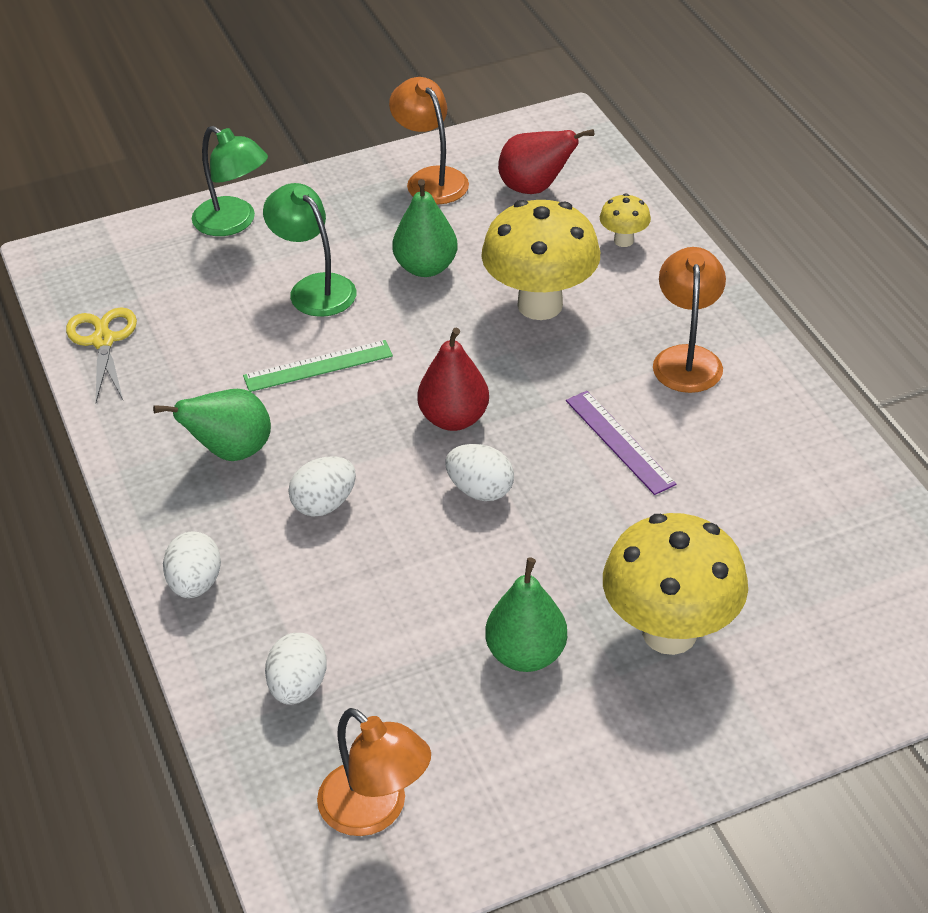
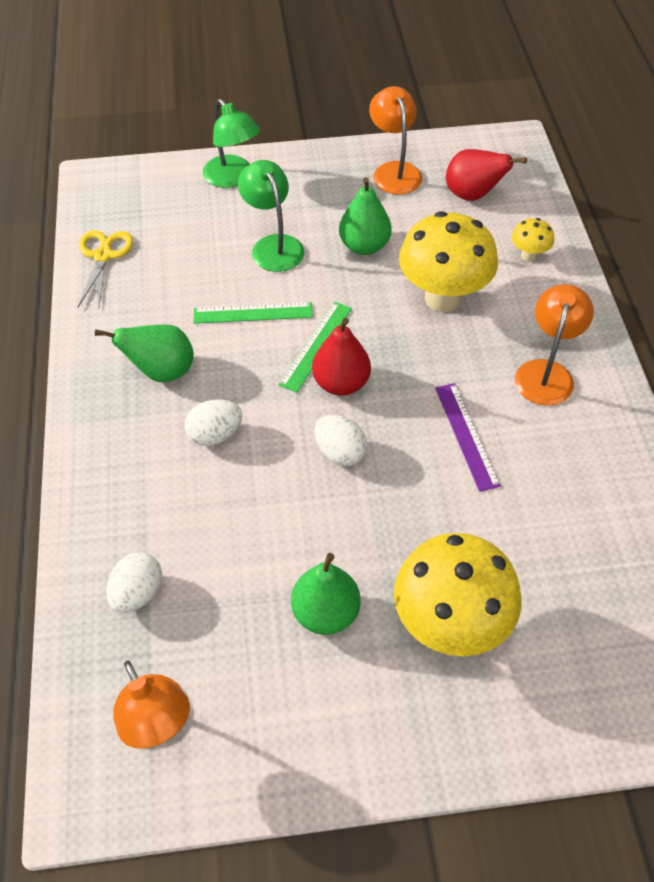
camera: 15 degrees right, 10 degrees up
(195, 583) = (94, 480): white egg -> none
(409, 385) = (316, 346): none -> green ruler

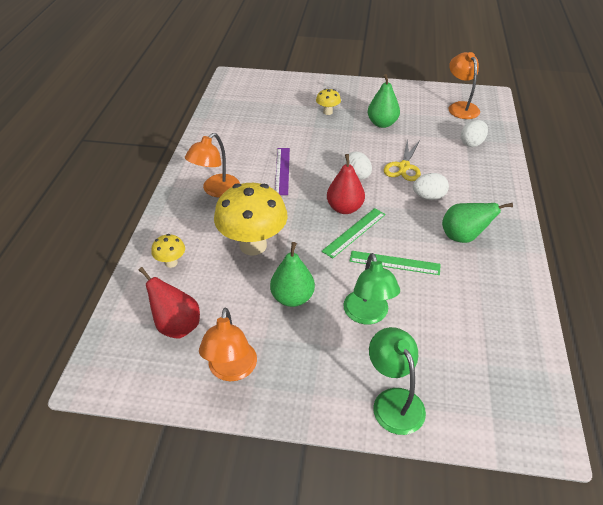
camera: 165 degrees left, 10 degrees down
(103, 256) = (519, 337): yellow scissors -> yellow scissors (404, 167)
(450, 624) = (328, 112): yellow mushroom -> yellow mushroom, size x0.45

